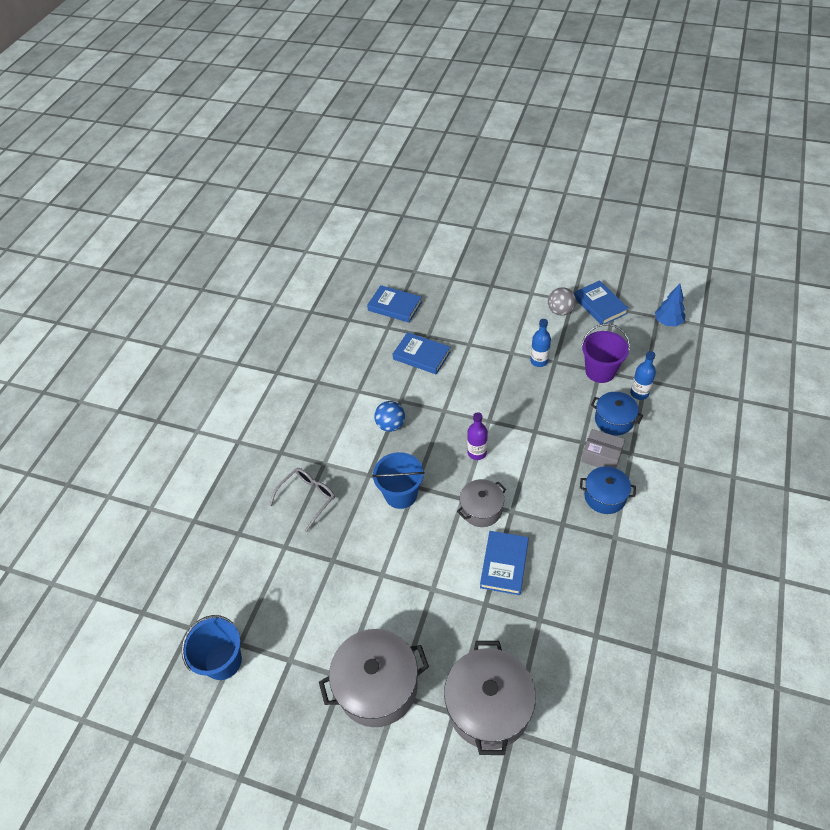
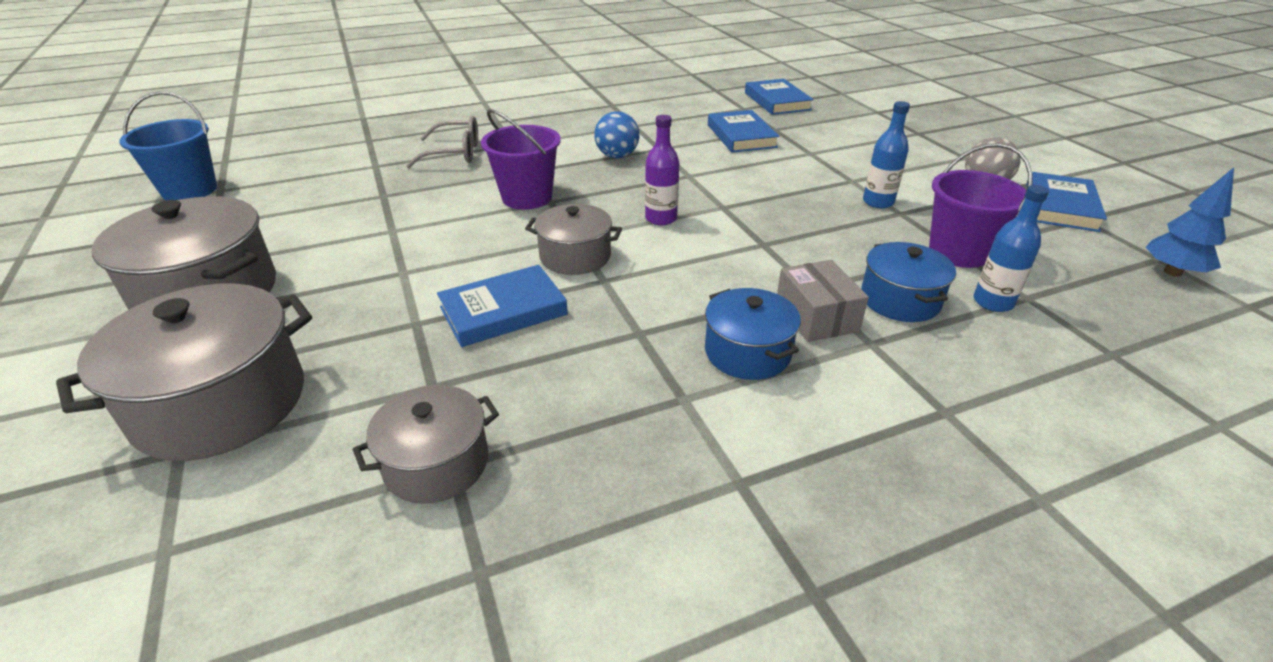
camera: 45 degrees right, 15 degrees down
(401, 494) = (527, 197): blue bucket -> purple bucket
(590, 640) = (436, 463): none -> grey pot

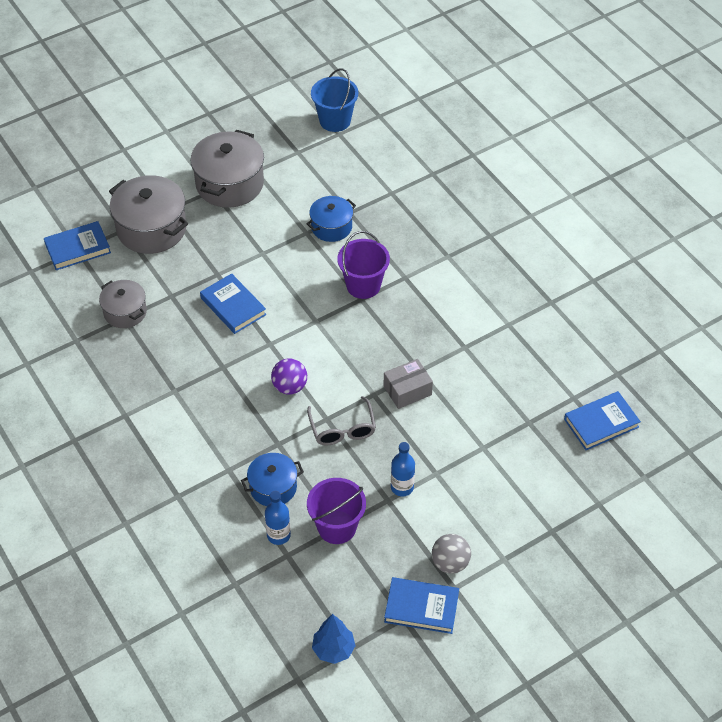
camera: 80 degrees right, 15 degrees up
(455, 153) = (423, 228): grey glasses -> grey glasses (342, 429)
(575, 256) = (293, 325): grey pot -> none
(617, 156) = (443, 323): blue ball -> none
(661, 218) = (349, 361): purple bottle -> none
(698, 269) = (290, 387): none -> purple ball
(741, 136) = (506, 399): blue book -> blue book (77, 248)
(747, 352) = (212, 414): blue pot -> blue pot (331, 227)
(816, 316) = (250, 445): grey box -> grey box (407, 390)

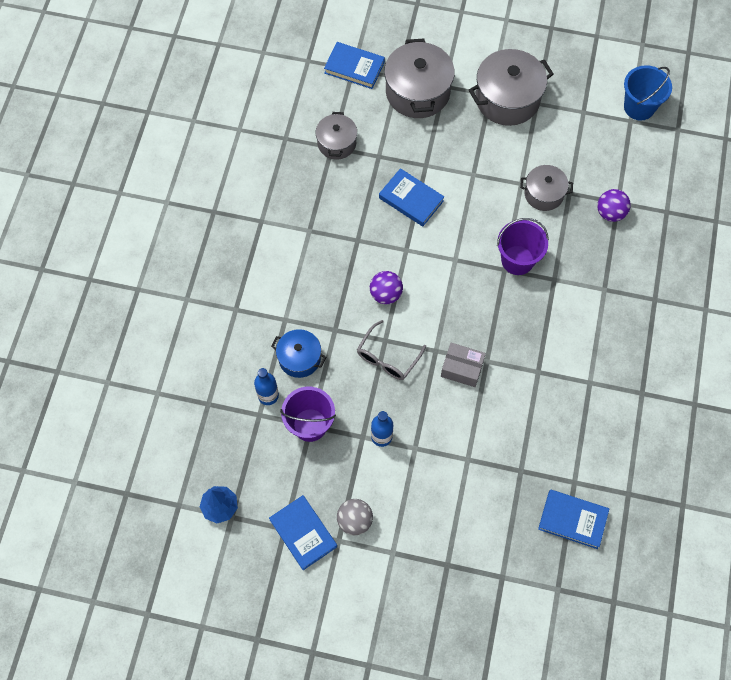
camera: 45 degrees right, 15 degrees up
(233, 306) = (411, 199): blue book -> blue book turned 60 degrees counterclockwise
(331, 227) = (543, 194): blue pot -> grey pot
(394, 203) = (610, 213): none -> purple ball

